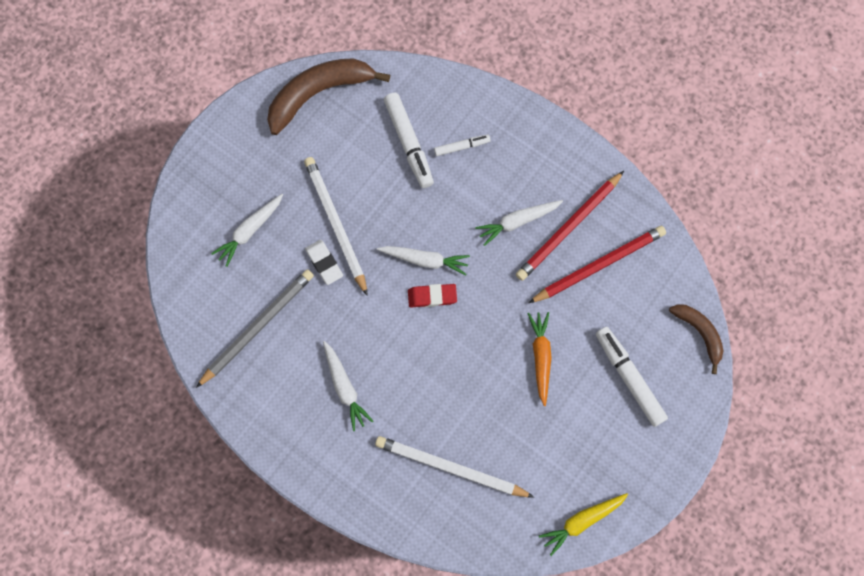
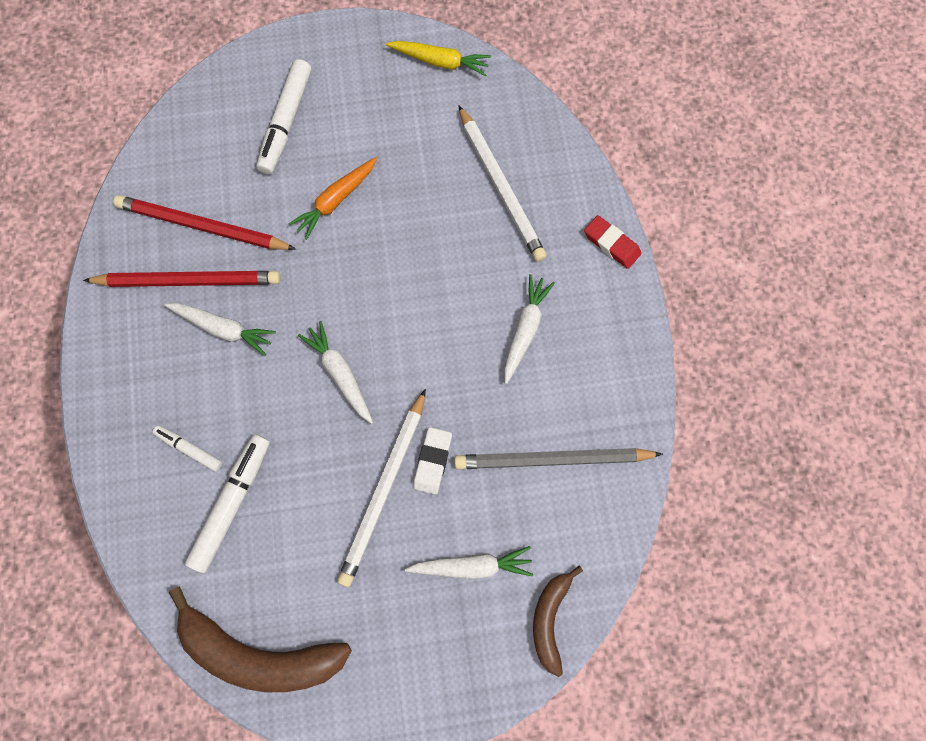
camera: 135 degrees left, 0 degrees up
(432, 296) = (369, 335): red eraser -> red eraser (611, 244)
(699, 333) = (193, 103): brown banana -> brown banana (550, 619)

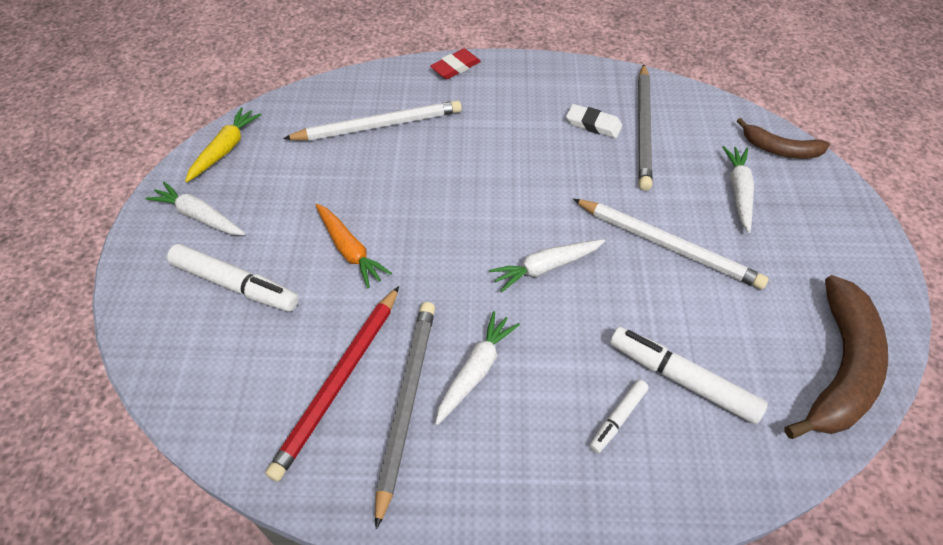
camera: 80 degrees left, 20 degrees down
(188, 280) = (406, 403): red pencil -> grey pencil
(432, 461) = (641, 206): white eraser -> white eraser (593, 124)
(525, 330) = (523, 129): white carrot -> white carrot (199, 216)

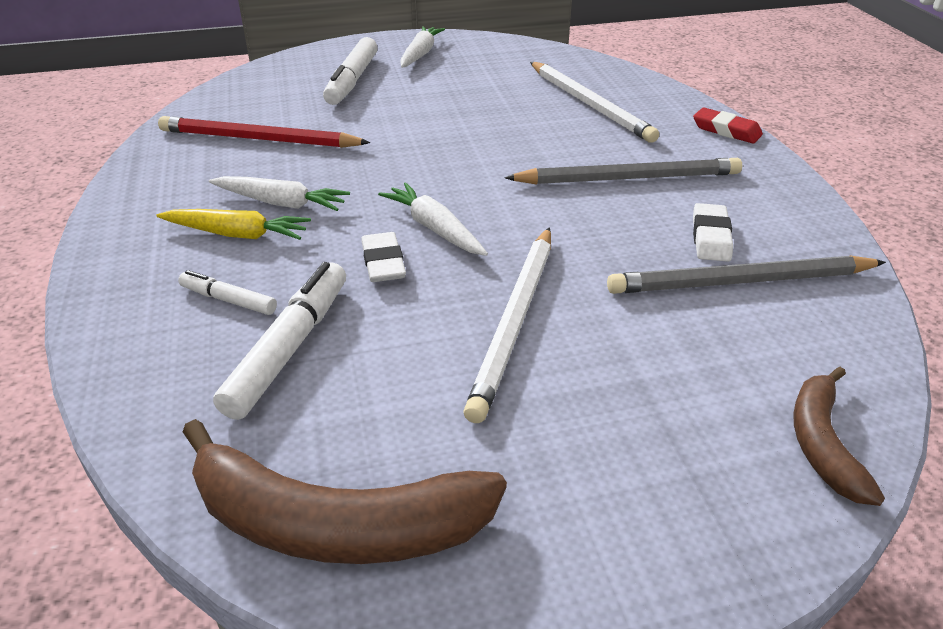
camera: 75 degrees right, 15 degrees down
(225, 149) = (504, 48): yellow carrot -> yellow carrot (237, 234)
(350, 250) = (411, 119): orange carrot -> none
(406, 403) = (239, 173): grey pencil -> grey pencil (628, 178)
(586, 307) = (383, 262): none -> white eraser
(738, 192) = (671, 390): white carrot -> none

